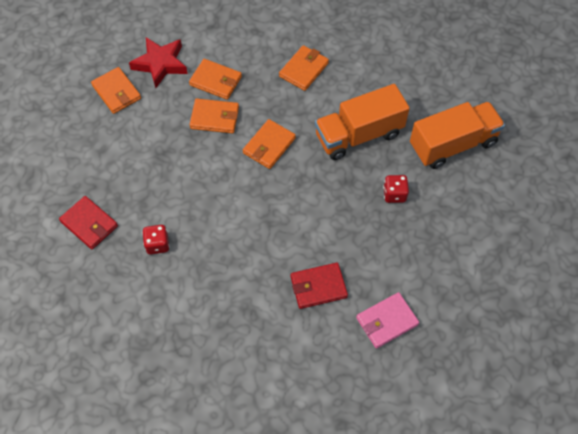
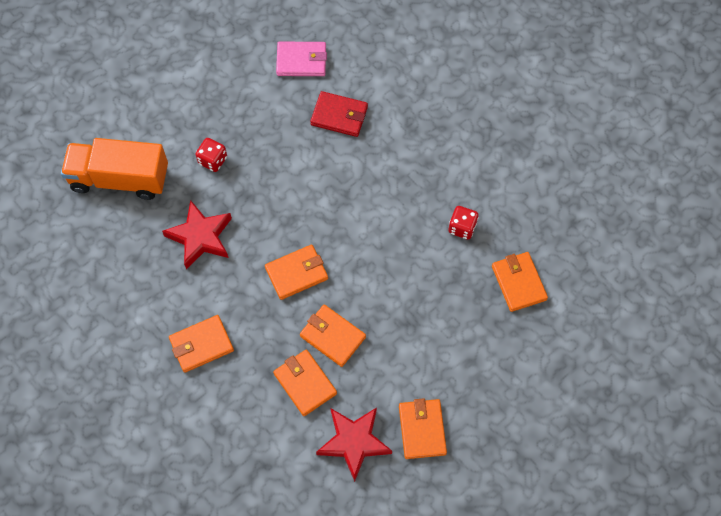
camera: 150 degrees left, 5 degrees up
(89, 224) = (518, 283): red wallet -> orange wallet
(359, 135) = (200, 237): orange truck -> red star

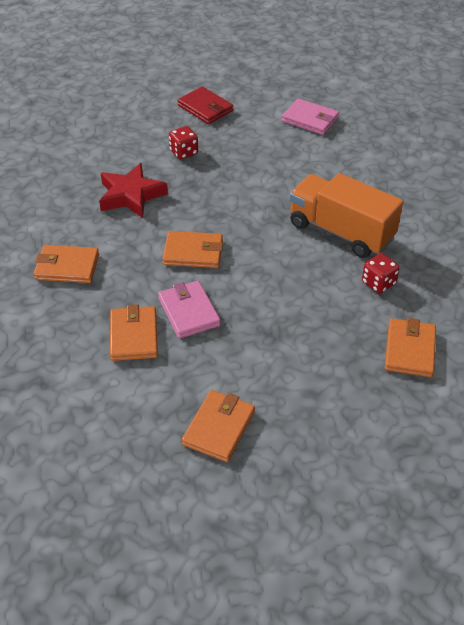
camera: 30 degrees right, 20 degrees down
(120, 178) = (99, 136): orange truck -> orange truck (340, 231)
(332, 336) = (189, 312): orange wallet -> pink wallet
(339, 116) = (316, 164): red wallet -> red wallet (205, 108)
(354, 442) = (142, 405): red star -> none

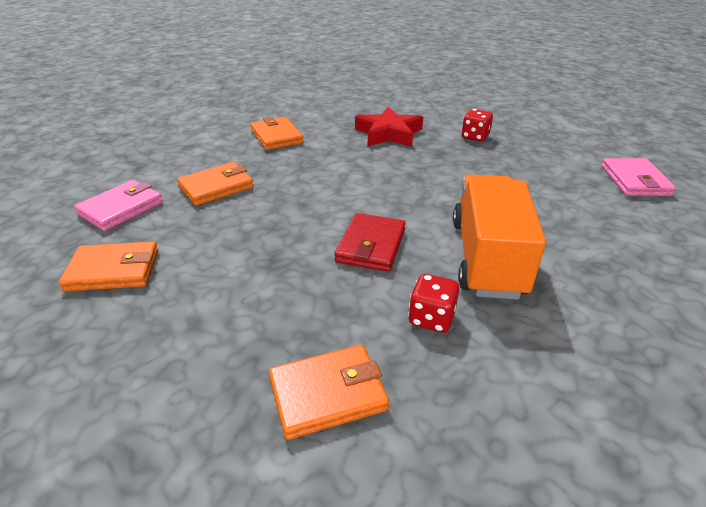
camera: 60 degrees right, 10 degrees down
(189, 312) = (267, 203): pink wallet -> pink wallet (121, 208)
(193, 252) = (349, 181): orange wallet -> none
(205, 108) = (548, 128): red wallet -> red wallet (371, 245)

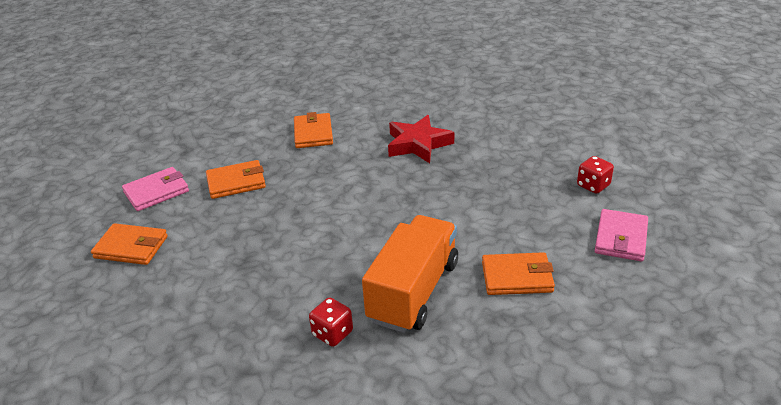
camera: 20 degrees right, 0 degrees up
(328, 394) = (227, 371): orange wallet -> orange wallet (517, 277)
(371, 245) = (327, 262): red wallet -> none
(475, 137) = (500, 160): red dice -> red dice (593, 185)

